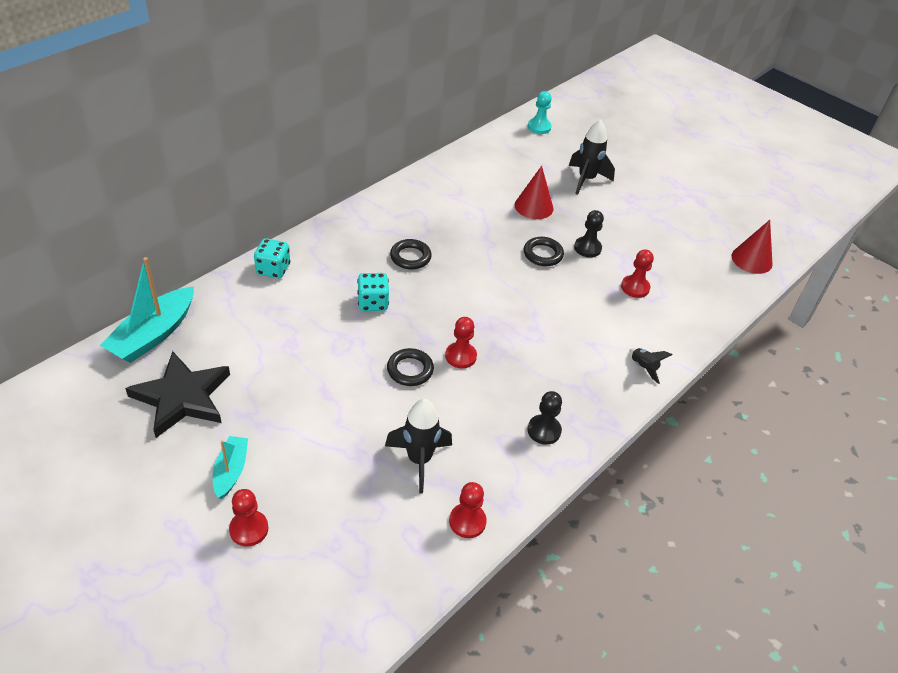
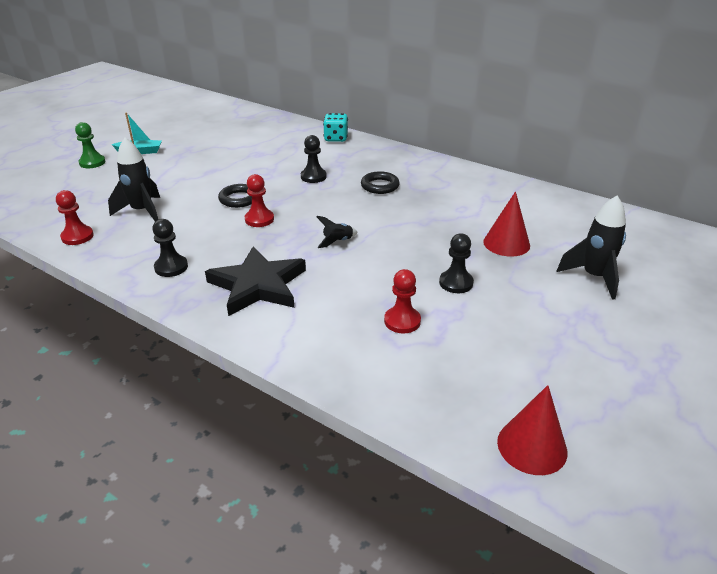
camera: 85 degrees right, 10 degrees down
(153, 334) = (256, 115): turquoise boat -> none
(182, 397) = (202, 130): black star -> black star (258, 285)
(249, 529) = (92, 162): red pawn -> green pawn
(373, 303) = (313, 177): turquoise dice -> black pawn
(539, 127) = (671, 238): turquoise pawn -> none
(543, 254) = (426, 253): black ring -> none
(643, 368) = (264, 329): black rocket -> black rocket (337, 242)

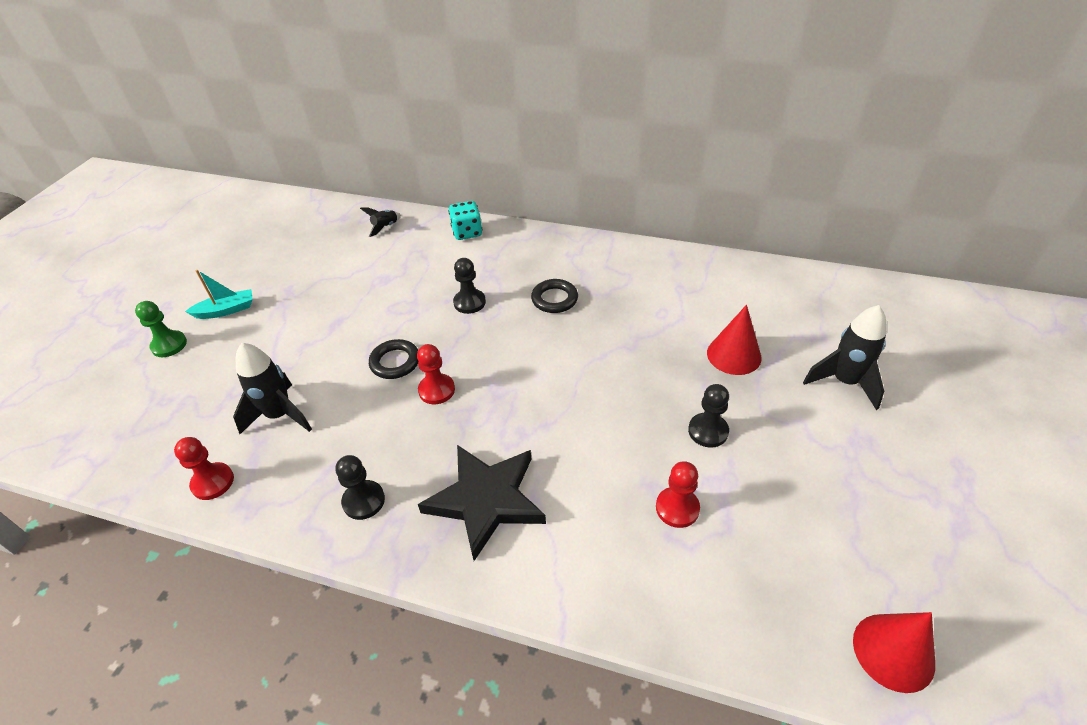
camera: 15 degrees left, 10 degrees up
(337, 242) = (547, 402): black rocket -> black rocket (385, 227)

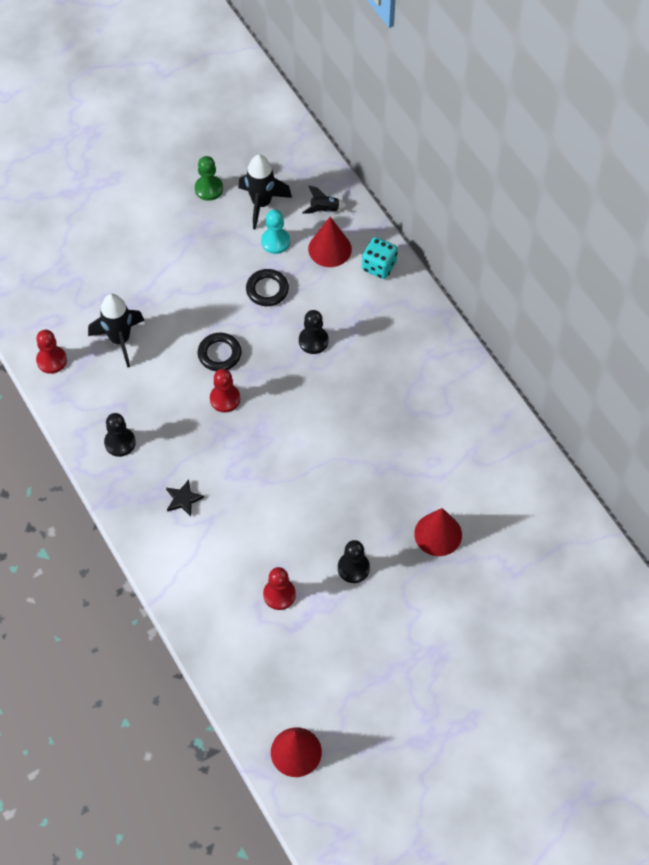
camera: 40 degrees right, 15 degrees up
(169, 345) = (95, 220): green pawn -> green pawn (209, 189)
(226, 310) = (150, 214): turquoise boat -> none
(365, 265) = (275, 241): none -> turquoise pawn
(416, 244) = (330, 249): none -> red cone
(486, 500) = (183, 499): black star -> black star, size x0.42
(554, 299) = (373, 387): black ring -> black ring (267, 290)
(844, 382) = (482, 613): black rocket -> black rocket (261, 204)

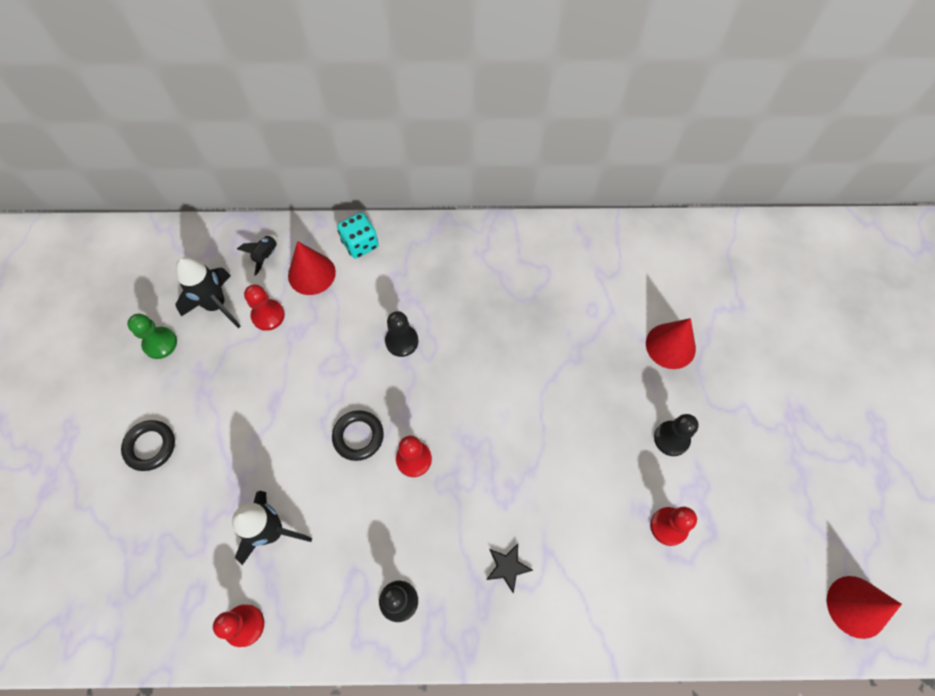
camera: 60 degrees left, 5 degrees up
(267, 290) = (316, 352): black ring -> black ring (150, 446)
(275, 241) = (268, 315): turquoise pawn -> red pawn

